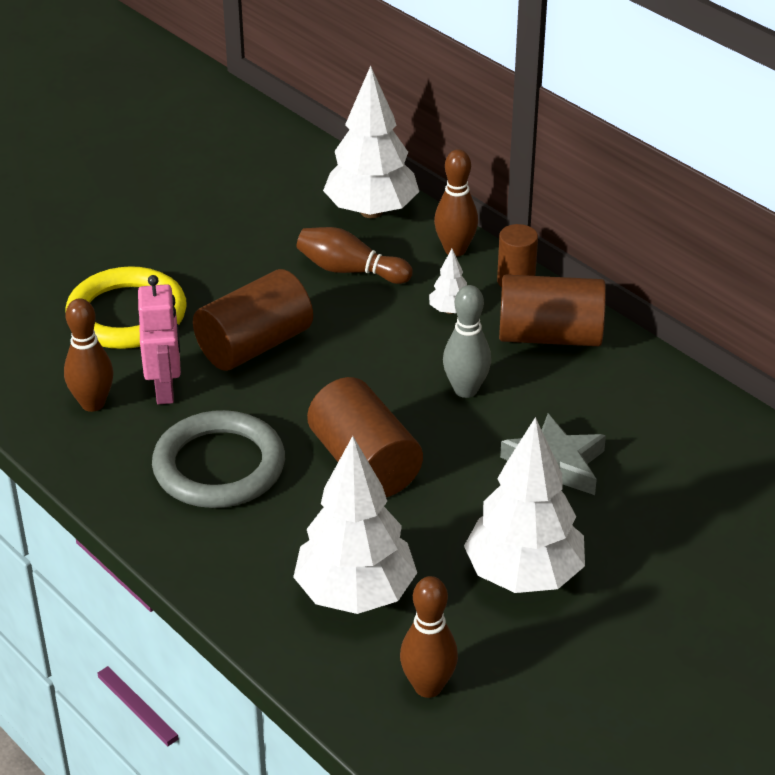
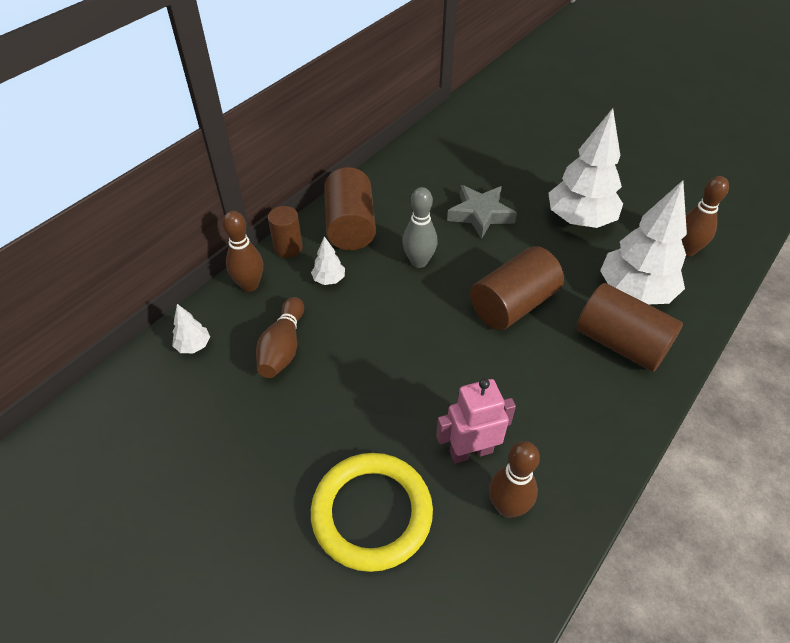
camera: 100 degrees left, 10 degrees up
(219, 466) = (549, 391): grey ring -> none
(254, 345) = (396, 397): brown cylinder -> brown cylinder (620, 343)
(371, 211) = (193, 346): white tree -> white tree, size x0.43

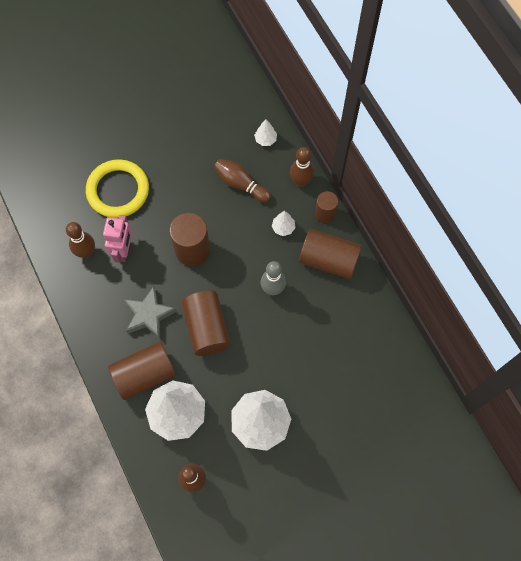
camera: 115 degrees right, 20 degrees up
(417, 363) = (192, 250): none -> brown cylinder
(480, 214) = (300, 354): grey star -> grey star (148, 315)

